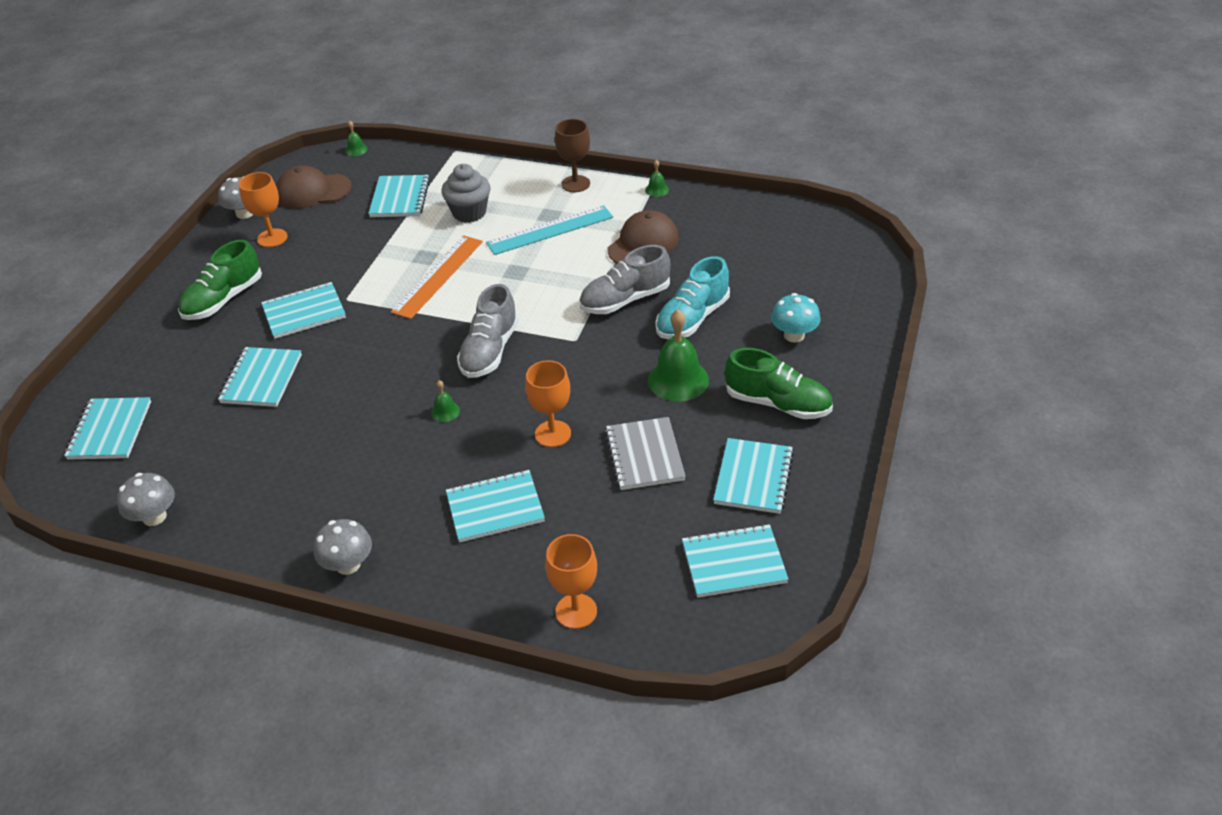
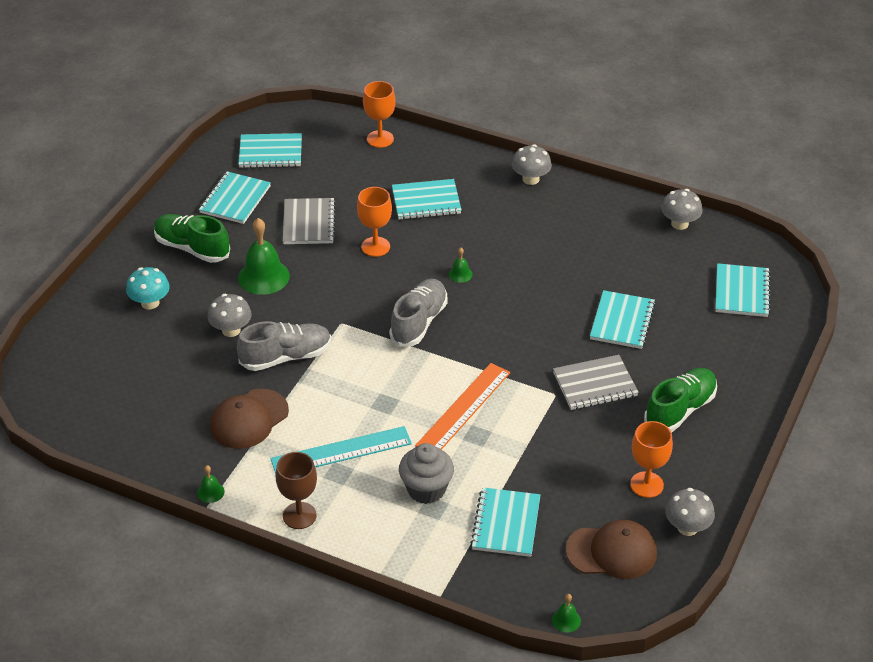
camera: 175 degrees left, 0 degrees up
(304, 312) = (595, 385): turquoise notebook -> grey notebook
(692, 318) = (231, 330): turquoise shoe -> grey mushroom

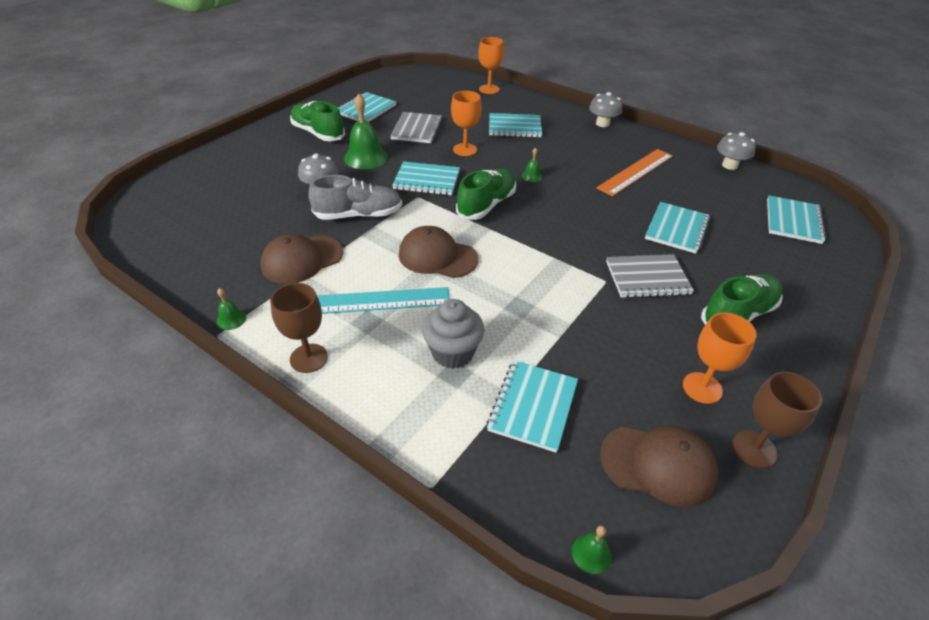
camera: 10 degrees right, 0 degrees up
(150, 303) = (265, 163): turquoise mushroom -> none
(270, 153) = (404, 88): turquoise notebook -> turquoise notebook (426, 180)
(384, 394) = (437, 256): none -> brown cap
(419, 322) = (486, 205): grey shoe -> green shoe
(463, 409) = (511, 280): orange ruler -> orange ruler (636, 172)
(687, 527) = (754, 449): grey mushroom -> brown goblet

